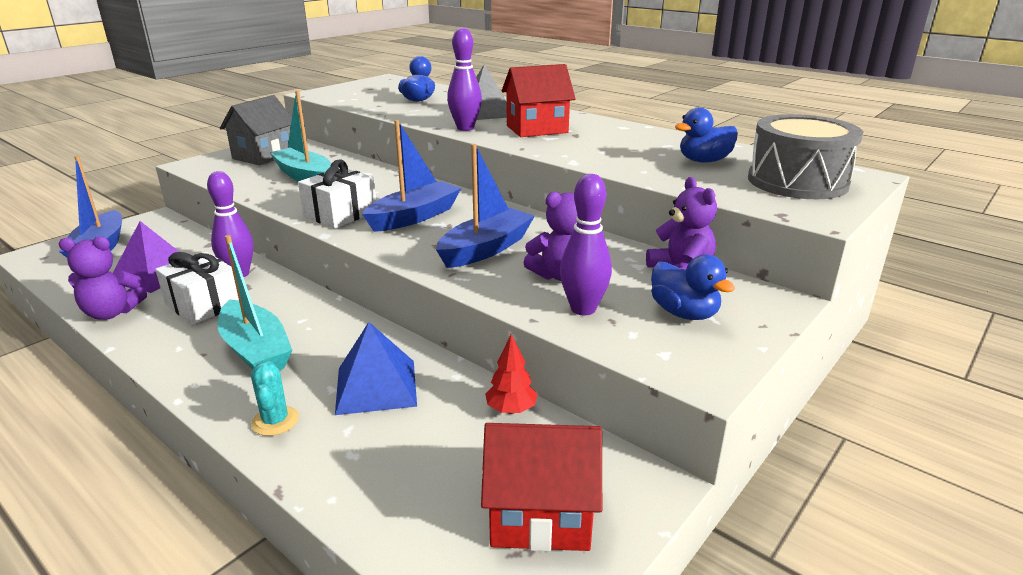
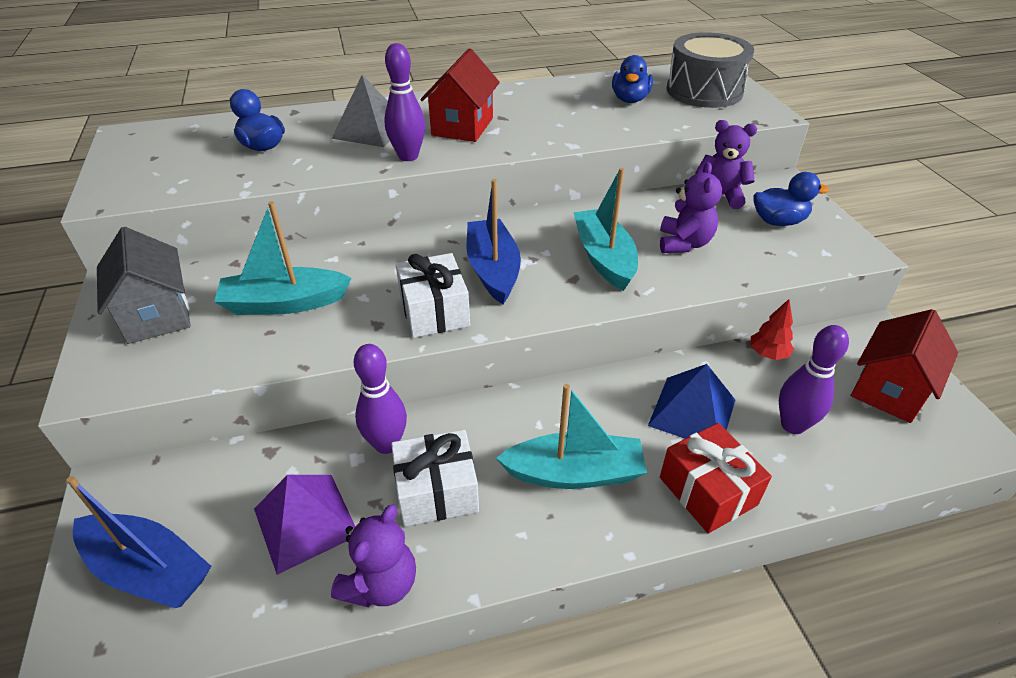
camera: 55 degrees left, 15 degrees up
(275, 421) = (708, 491): turquoise cactus -> red gift
(485, 249) = (604, 258): blue boat -> turquoise boat
(583, 309) = (744, 256): purple bowling pin -> purple bowling pin (792, 425)

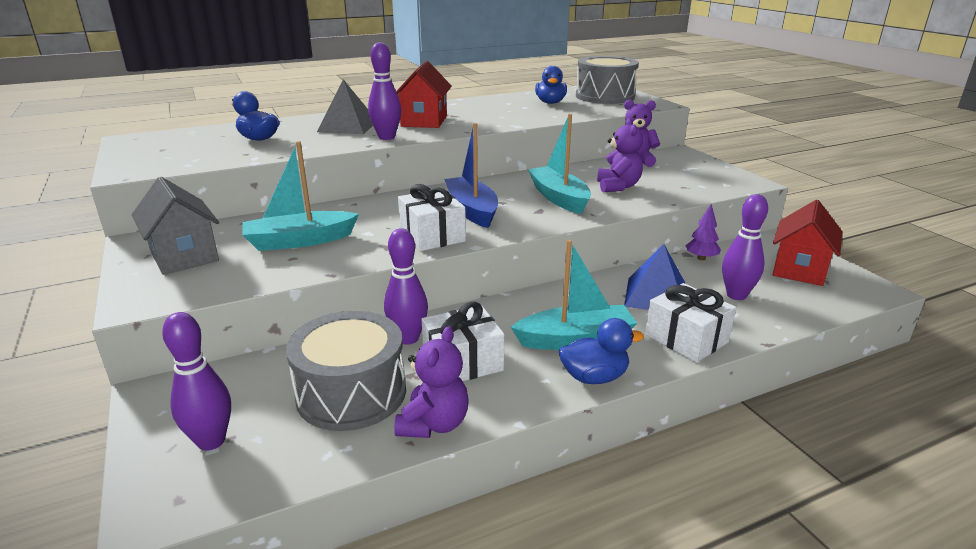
camera: 10 degrees left, 15 degrees down
(148, 569) = (211, 441): blue boat -> purple bowling pin
(305, 521) = (351, 393): purple pyramid -> grey drum
(708, 491) = (686, 338): red gift -> white gift
(768, 354) = (701, 258): red tree -> purple tree
(778, 221) = (684, 171): blue duck -> blue duck (594, 377)

